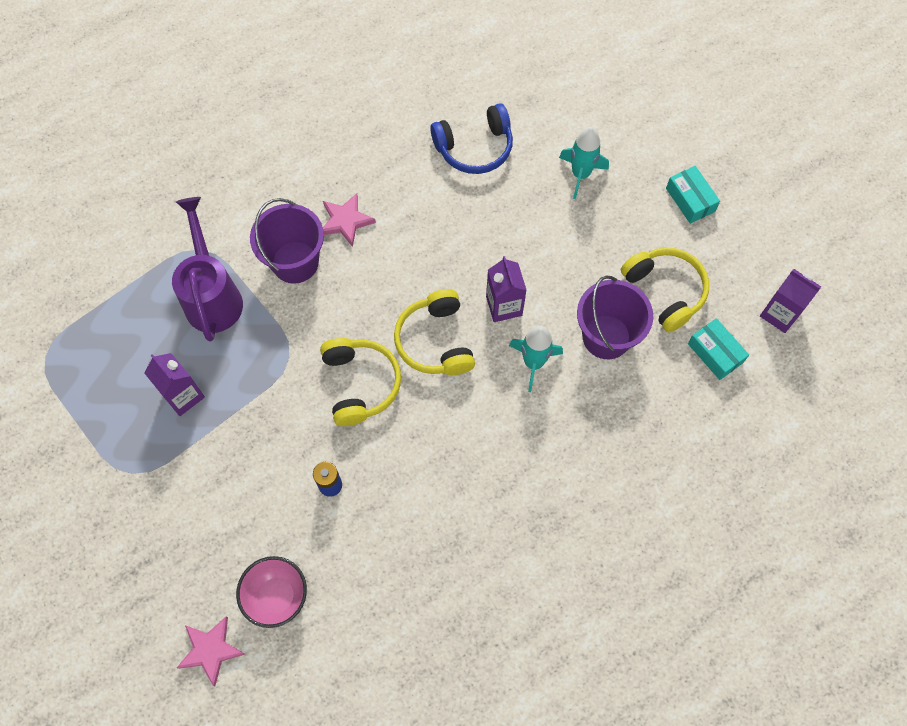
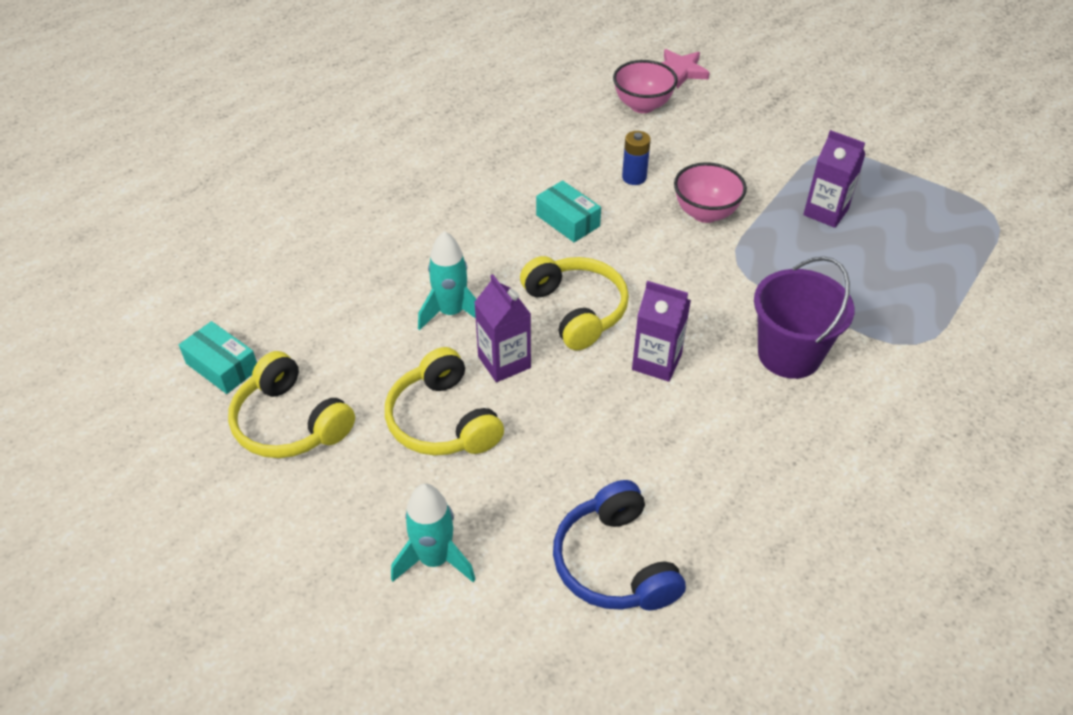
camera: 165 degrees right, 20 degrees down
(212, 296) = (862, 300): purple watering can -> none
(287, 421) = (705, 213): none -> pink bowl
(346, 221) = (753, 415): pink star -> none
(360, 384) = (644, 256): yellow headphones -> yellow headphones (442, 421)
(475, 148) = (614, 563): blue headphones -> blue headphones turned 75 degrees counterclockwise
(606, 337) = (365, 356): purple bucket -> none
(690, 200) = (254, 558): turquoise box -> turquoise box (568, 220)
(779, 314) = (128, 428): purple carton -> purple carton (656, 362)

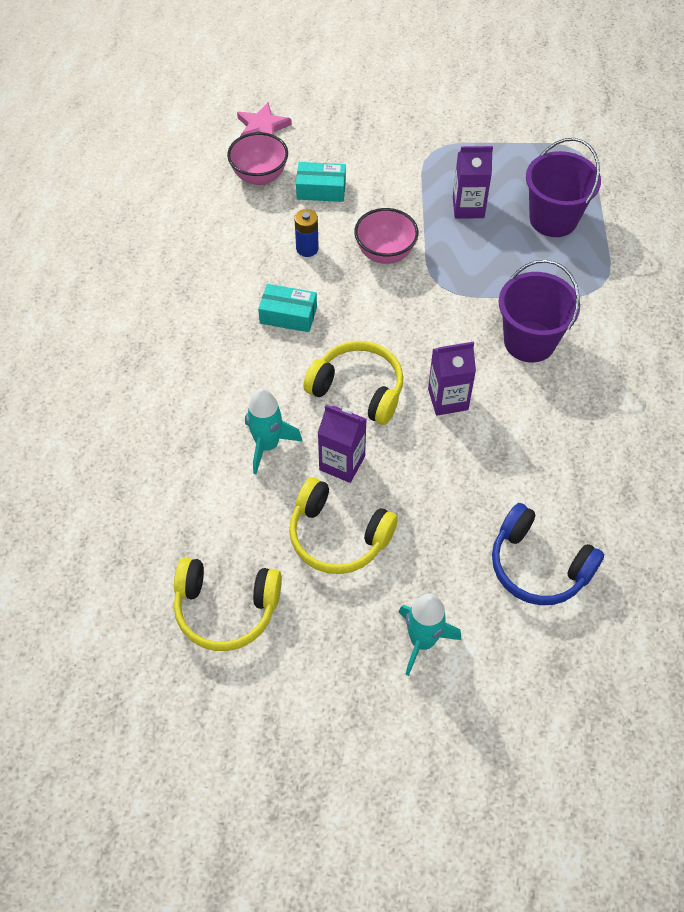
camera: 35 degrees left, 10 degrees up
(222, 366) = (127, 598): turquoise box -> turquoise box (321, 189)
(911, 261) = (553, 219): none -> purple bucket

